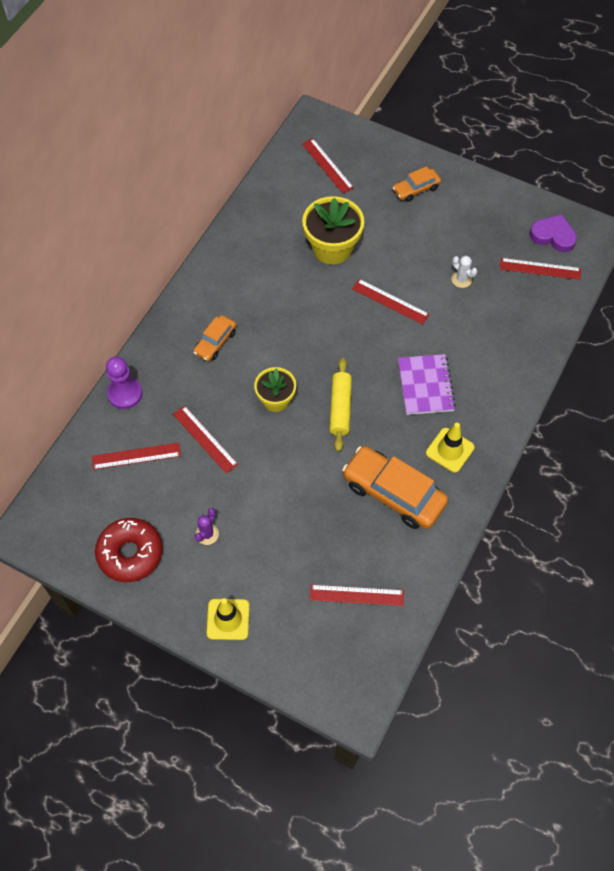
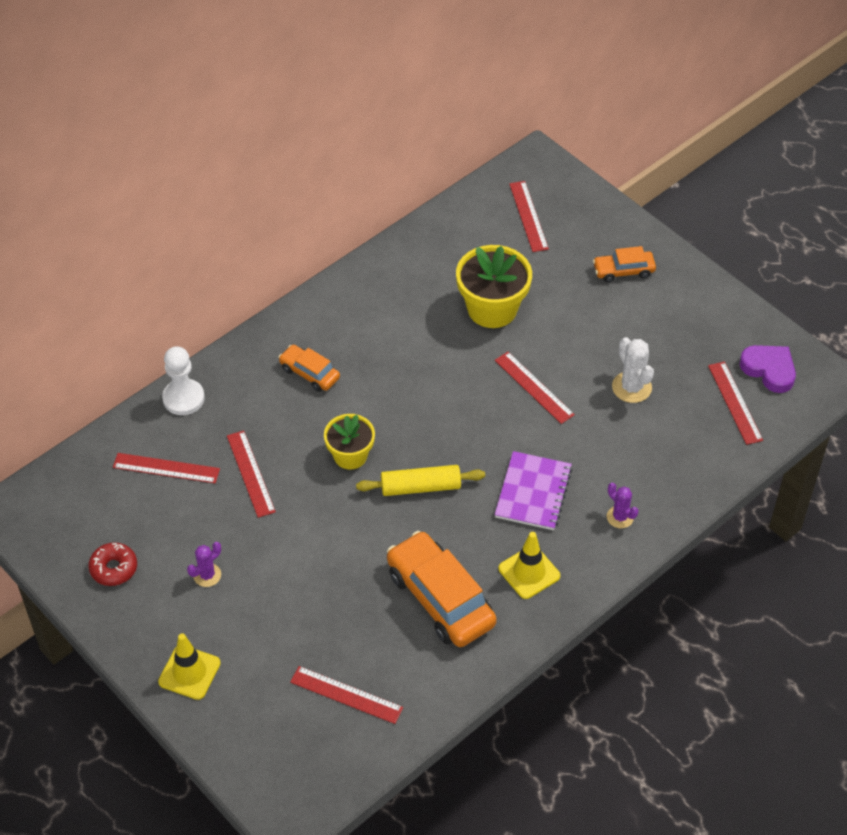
camera: 20 degrees right, 10 degrees down
(125, 393) = (183, 398): purple pawn -> white pawn
(130, 553) = (114, 568): red donut -> red donut, size x0.61
(215, 342) = (309, 373): orange car -> orange car turned 75 degrees clockwise
(340, 408) = (420, 487): yellow rolling pin -> yellow rolling pin turned 60 degrees clockwise
(461, 279) = (631, 387): white cactus -> white cactus, size x1.54
(497, 384) = (620, 517): none -> purple cactus
(540, 268) = (735, 402): red ruler -> red ruler turned 45 degrees clockwise

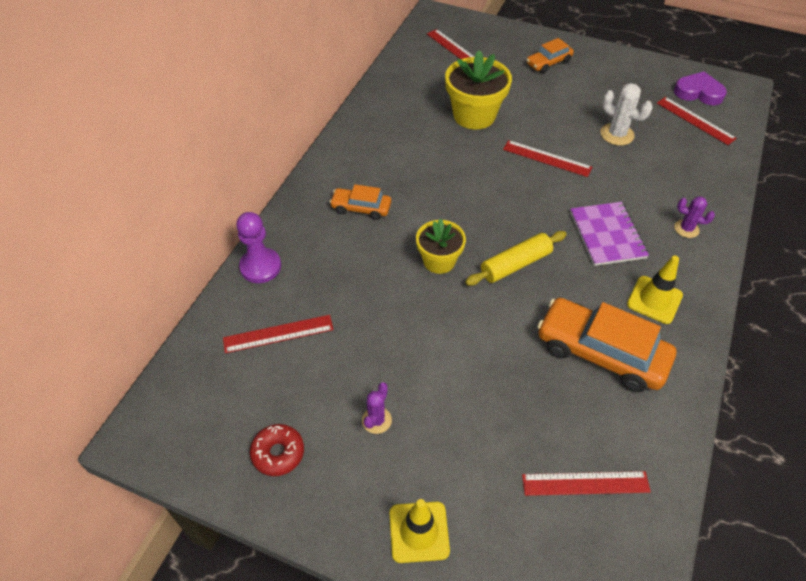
camera: 25 degrees left, 0 degrees up
(183, 398) = (260, 267): white pawn -> purple pawn
(251, 473) = (361, 308): red ruler -> none

